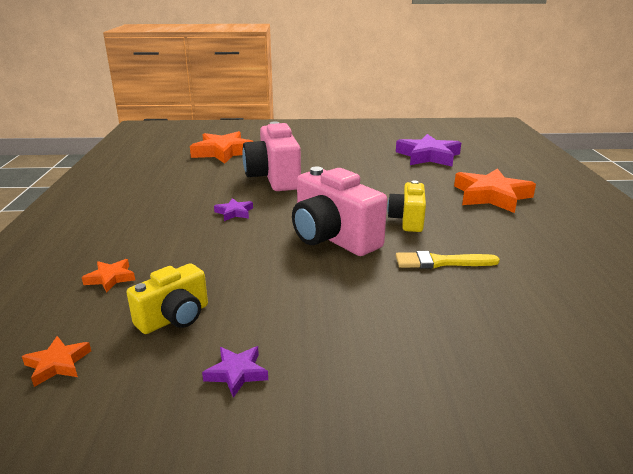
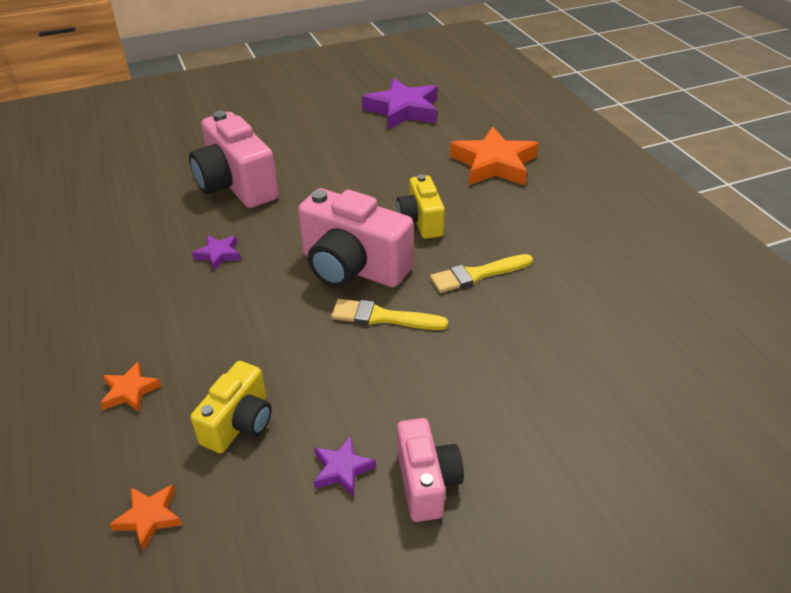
camera: 20 degrees left, 15 degrees up
(223, 152) = (143, 150): orange star -> none
(308, 405) = (426, 482): none -> pink camera
(340, 274) = (383, 317): none -> yellow brush

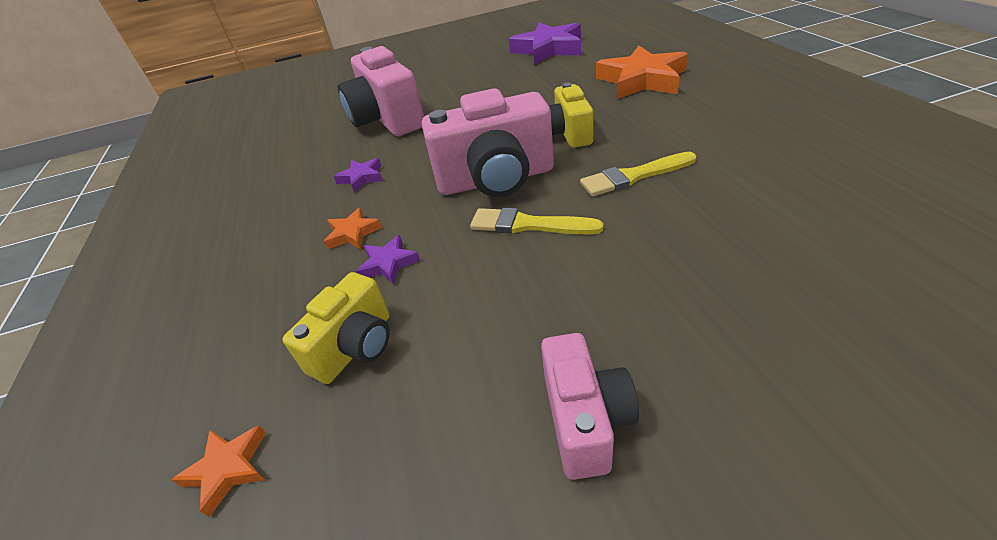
camera: 10 degrees right, 0 degrees up
(130, 391) = (244, 314): orange star -> orange star (352, 233)
(342, 469) = (474, 403): purple star -> purple star (388, 264)
(352, 268) = (496, 180): pink camera -> pink camera turned 45 degrees counterclockwise

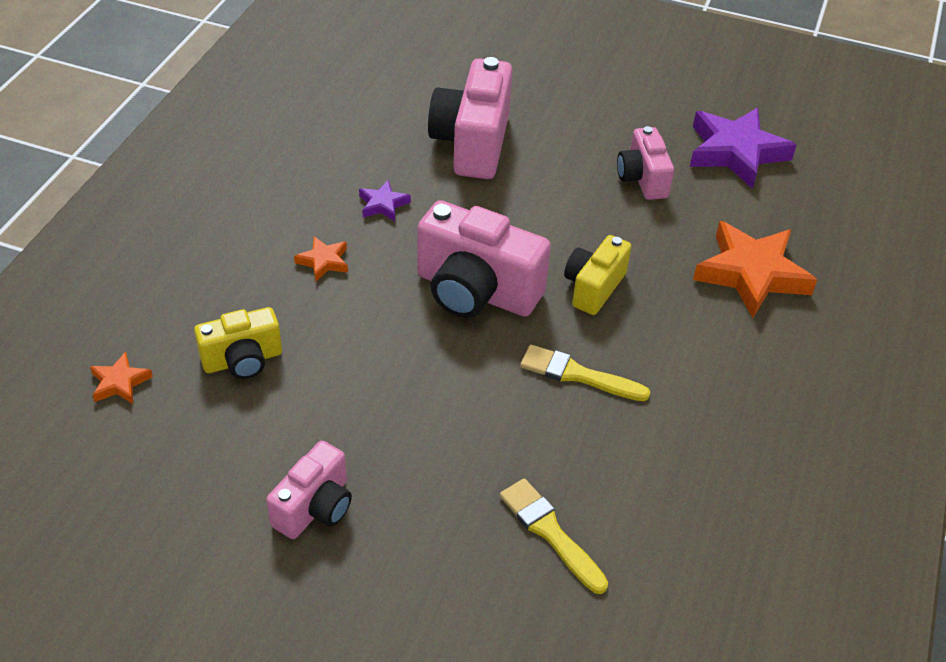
camera: 30 degrees right, 5 degrees up
(388, 264) = (320, 310): purple star -> none
(517, 81) = (642, 179): none -> pink camera
(528, 225) = (446, 354): yellow brush -> yellow brush (550, 532)

